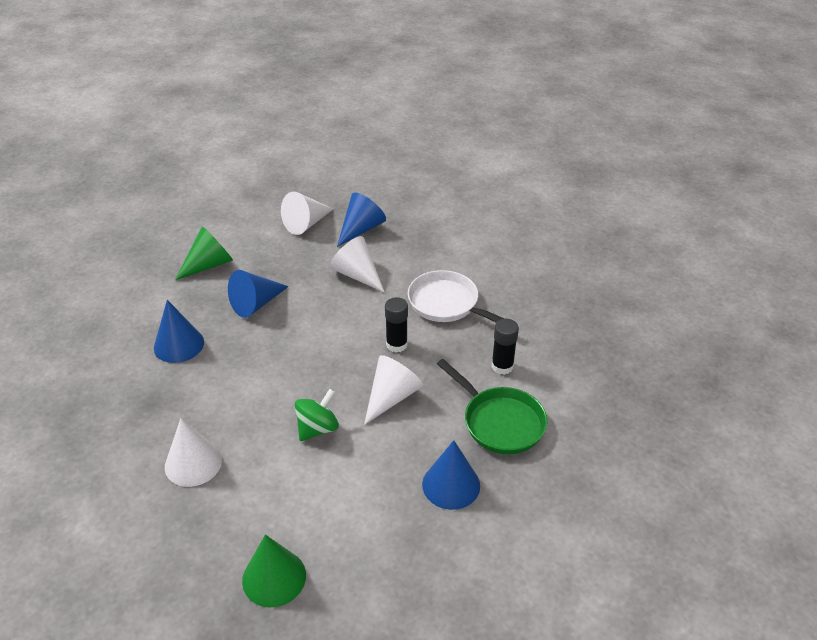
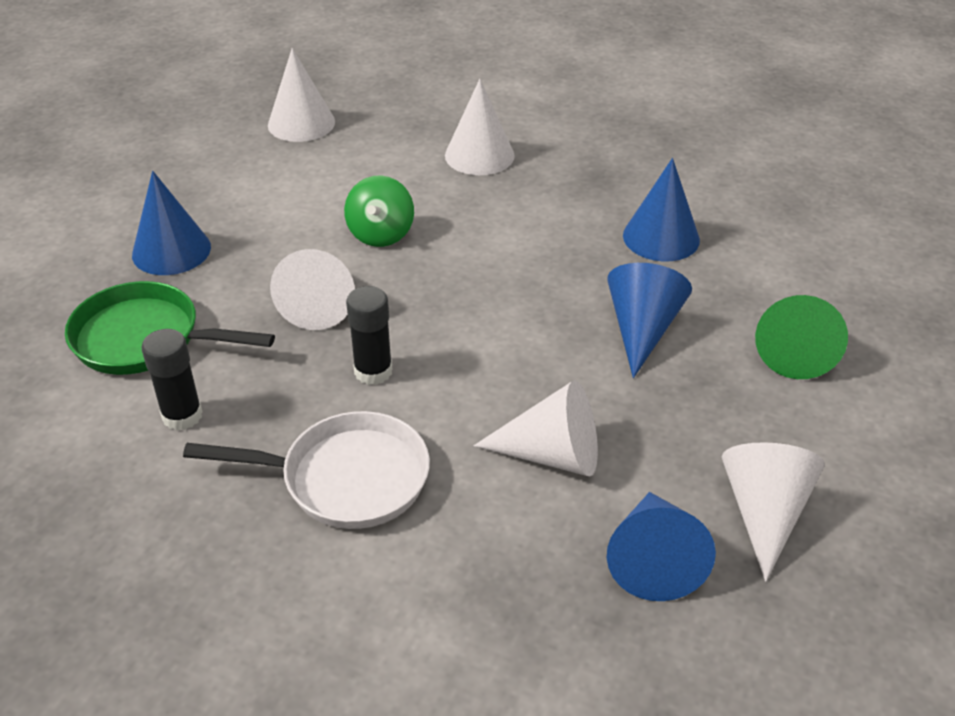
camera: 145 degrees right, 0 degrees up
(274, 577) = (301, 123): green cone -> white cone

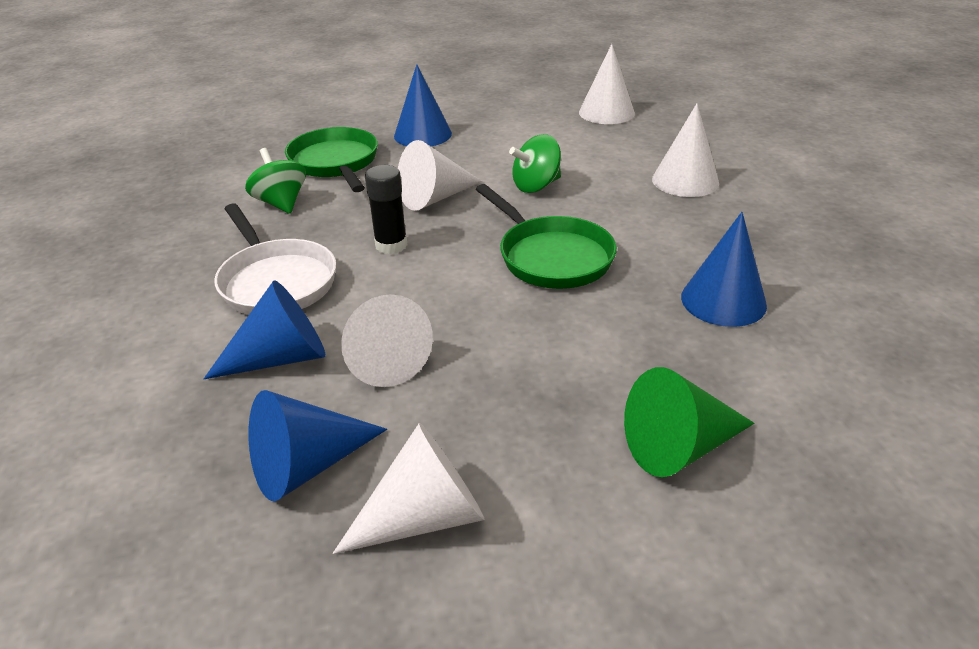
camera: 55 degrees right, 5 degrees down
(182, 416) = (281, 203): black glue stick -> green spinning top
(508, 286) = (551, 257): none -> green pan
(642, 329) = (587, 341): blue cone -> blue cone (281, 357)

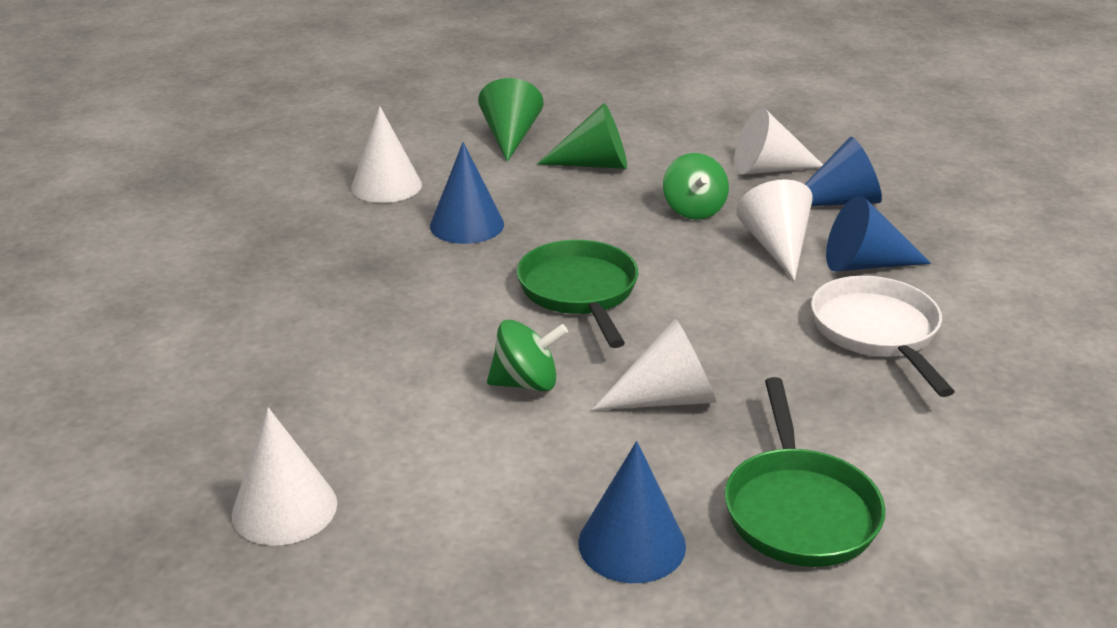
camera: 160 degrees left, 5 degrees down
(281, 203) = (883, 444): green spinning top -> green spinning top (693, 210)
(391, 245) = (744, 344): black glue stick -> none
(685, 181) = (342, 343): white cone -> white cone (386, 186)
(855, 477) = (510, 137): none -> green cone

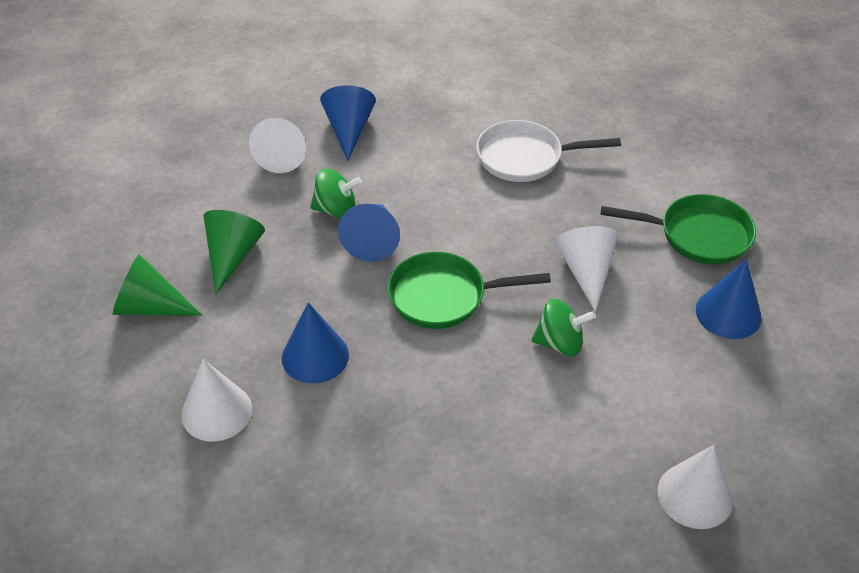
camera: 80 degrees left, 15 degrees up
(526, 383) = (560, 343): green spinning top -> green spinning top turned 90 degrees clockwise
(776, 246) = (404, 177): white cone -> none
(864, 264) = (441, 141): blue cone -> blue cone (373, 240)

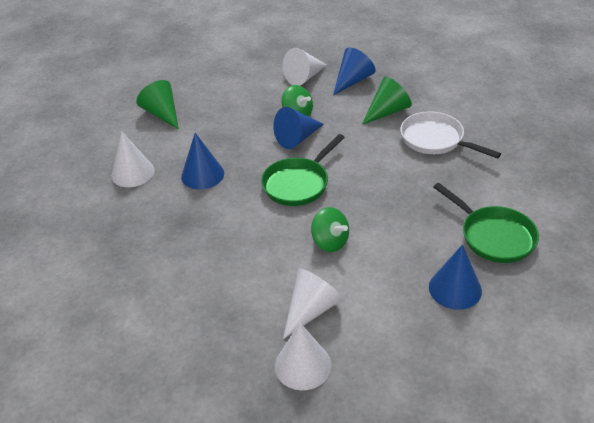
camera: 45 degrees right, 5 degrees down
(232, 255) = (223, 111): green cone -> green cone (387, 111)
(444, 296) = (298, 184): green pan -> green pan turned 90 degrees counterclockwise
(586, 271) = (394, 216): white cone -> white cone (311, 309)

